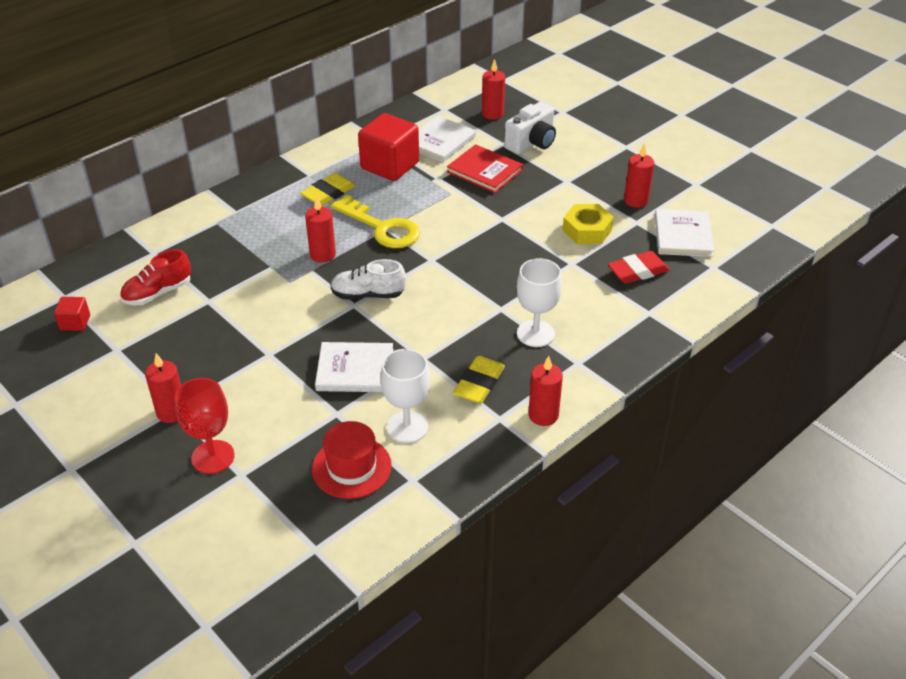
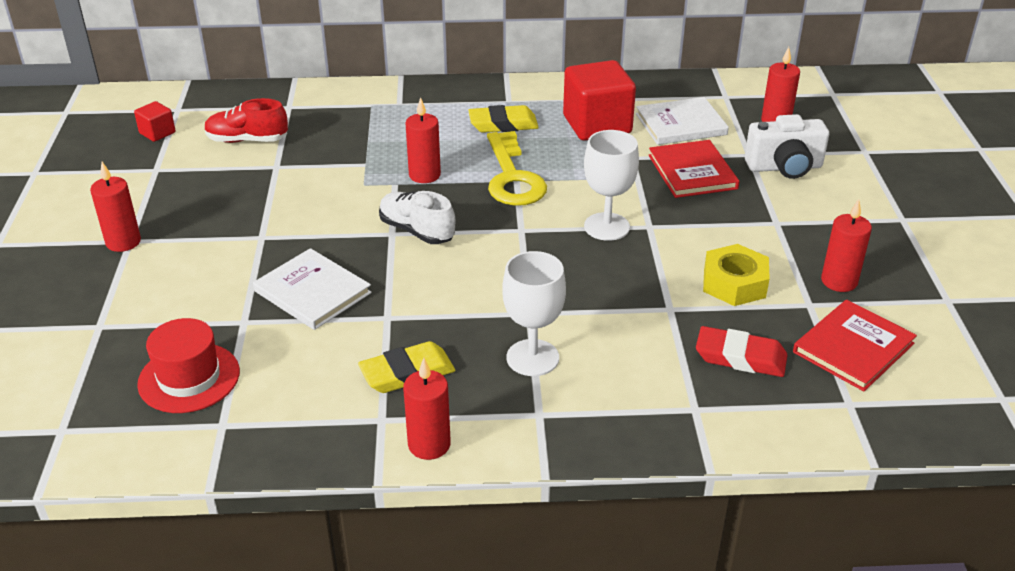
camera: 40 degrees right, 5 degrees down
(213, 457) = (100, 297): red goblet -> none
(407, 427) = (285, 372): white goblet -> white goblet (606, 227)
(683, 235) = (853, 348): white book -> red book

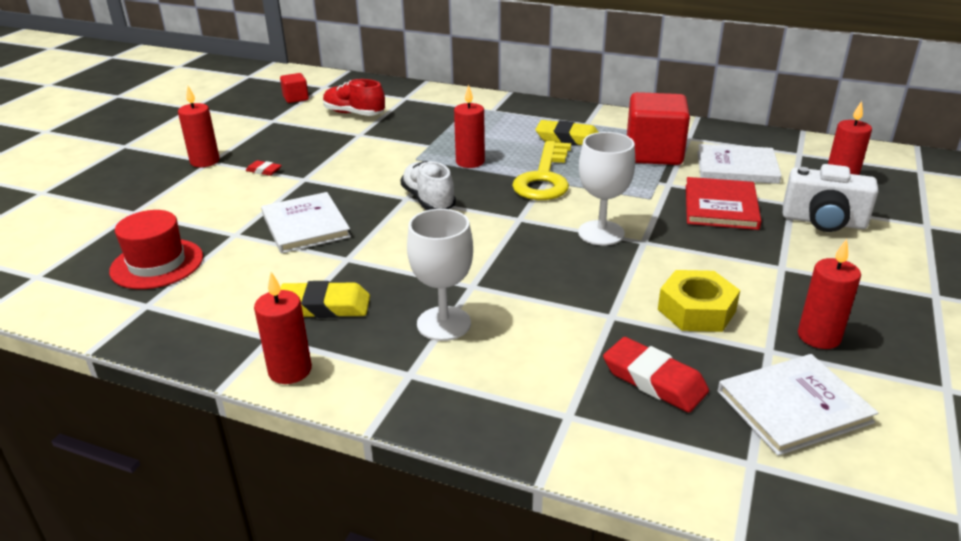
camera: 25 degrees right, 5 degrees down
(206, 238) = (264, 171): none -> red eraser
(853, 348) = (793, 407): red book -> white book

